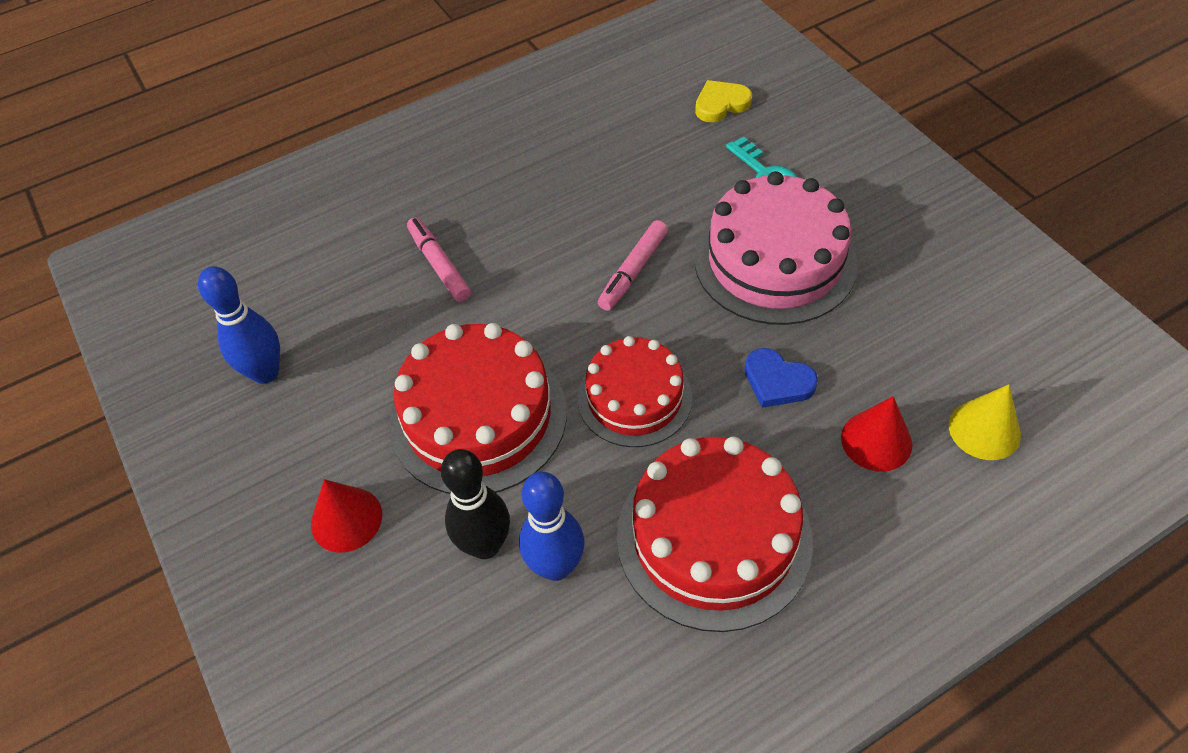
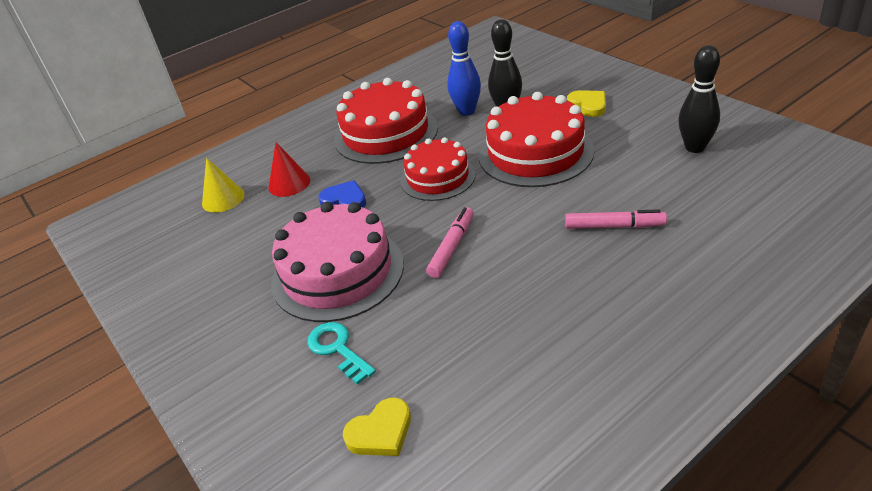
camera: 175 degrees right, 15 degrees down
(265, 373) = (695, 147): blue bowling pin -> black bowling pin
(346, 519) = (588, 105): red cone -> yellow heart
(439, 265) = (614, 226): pink marker -> pink marker turned 45 degrees counterclockwise

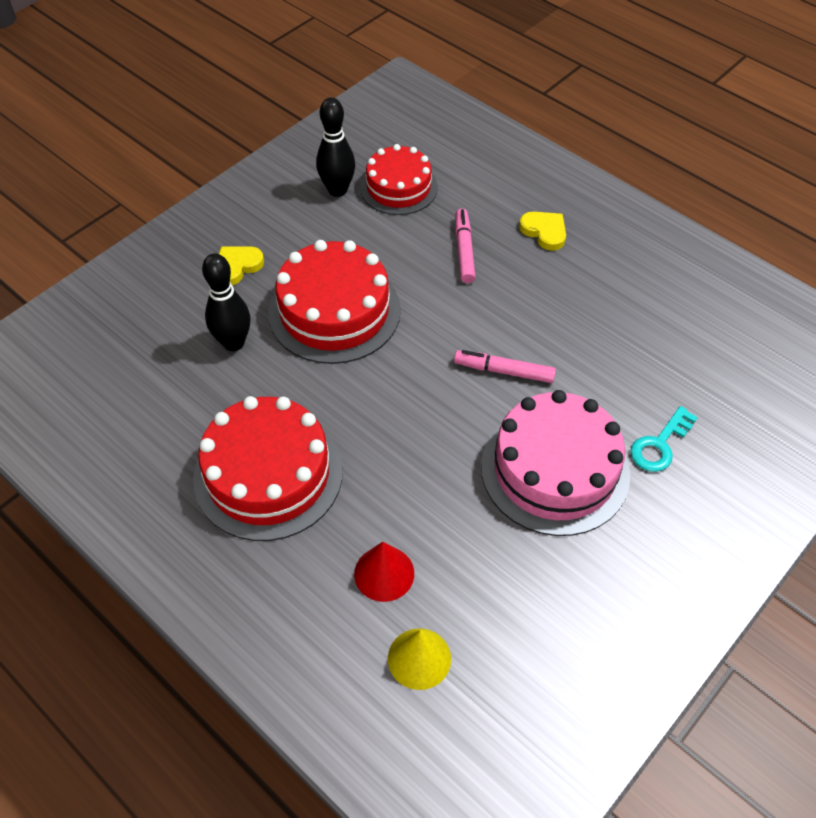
camera: 105 degrees left, 15 degrees up
(344, 200) = (423, 492): blue heart -> none
(381, 432) = (737, 393): yellow heart -> yellow heart (544, 232)
(437, 177) = (378, 399): red cake -> red cake (398, 187)
(467, 111) = (226, 385): blue bowling pin -> none

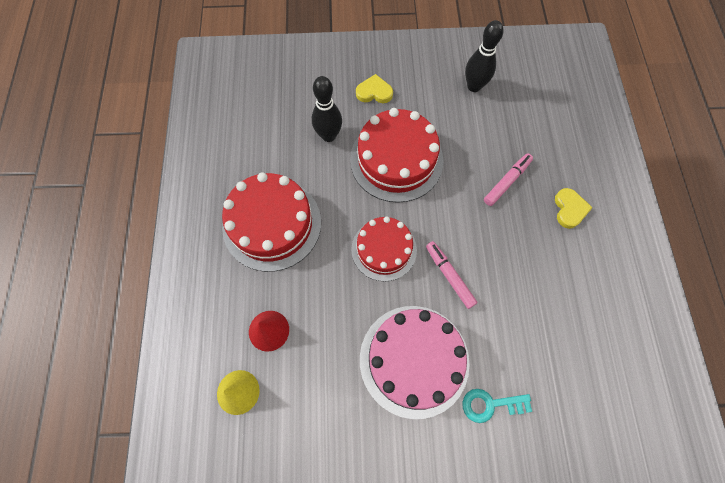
camera: 45 degrees right, 15 degrees up
(398, 187) = (511, 111): red cake -> red cake (384, 249)

